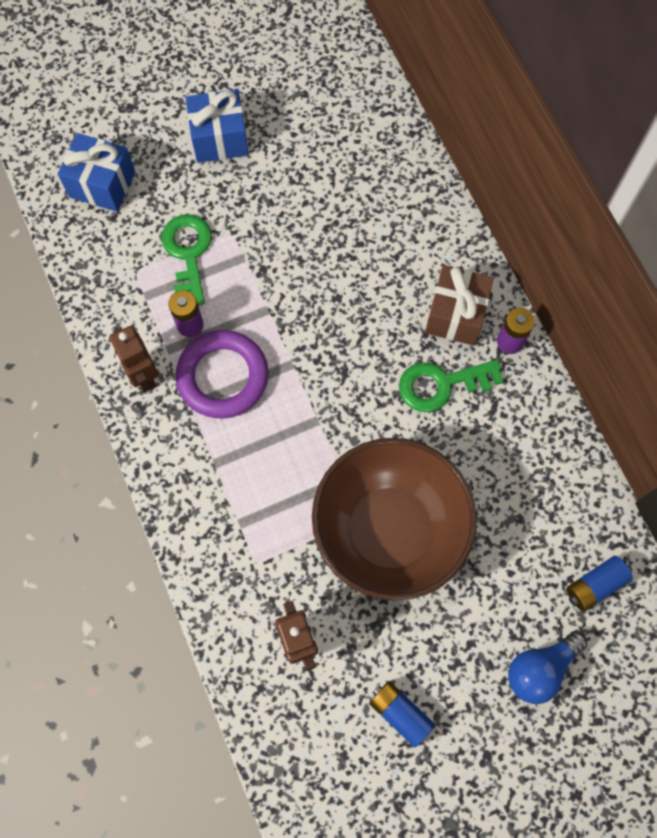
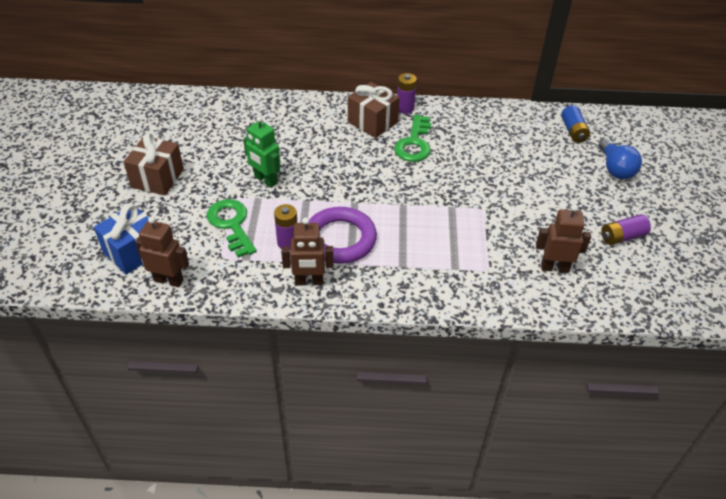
camera: 65 degrees left, 25 degrees down
(80, 240) = (169, 280): none -> brown robot
(188, 253) = (231, 224): green key -> green key turned 45 degrees clockwise
(219, 139) = (157, 178): blue gift -> brown gift
(277, 249) = (265, 180): none -> green robot
(389, 530) = (498, 198): brown bowl -> none
(400, 713) = (622, 237): blue battery -> purple battery

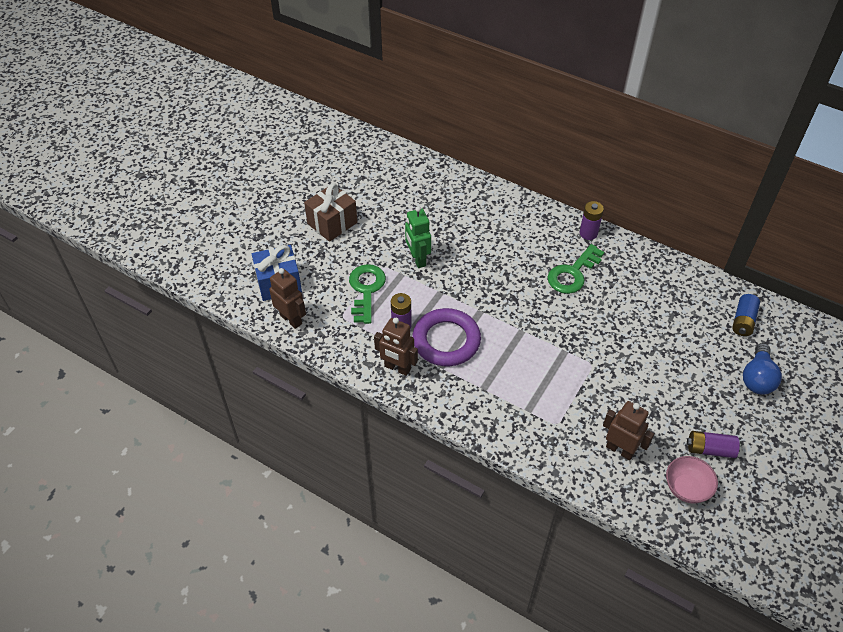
camera: 30 degrees right, 5 degrees up
(372, 122) = (548, 237): brown gift -> none
(628, 275) = (686, 488): none -> pink bowl

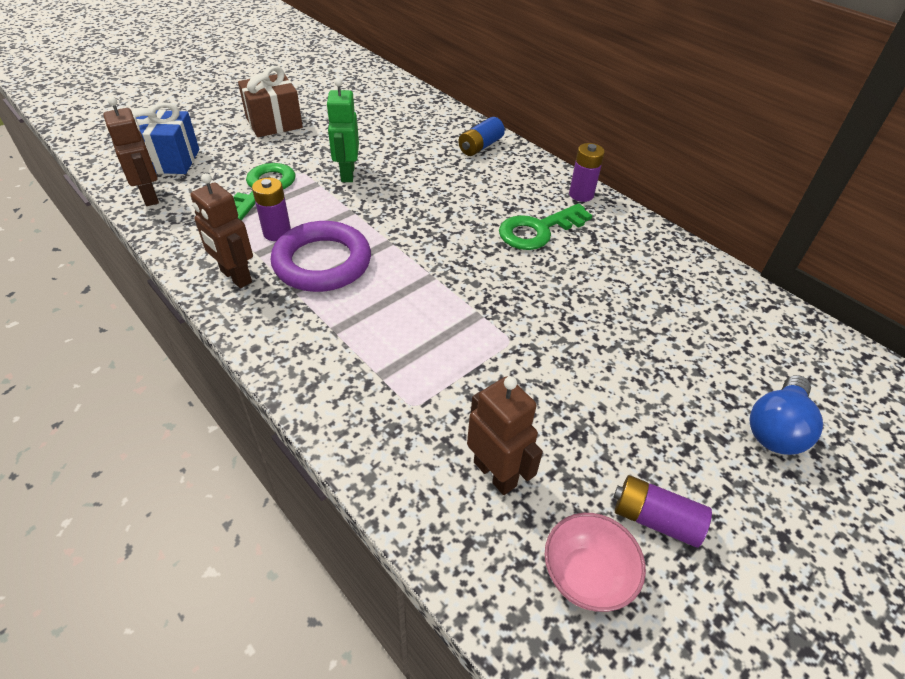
camera: 15 degrees right, 5 degrees down
(743, 321) = (774, 343): blue battery -> blue battery (480, 146)

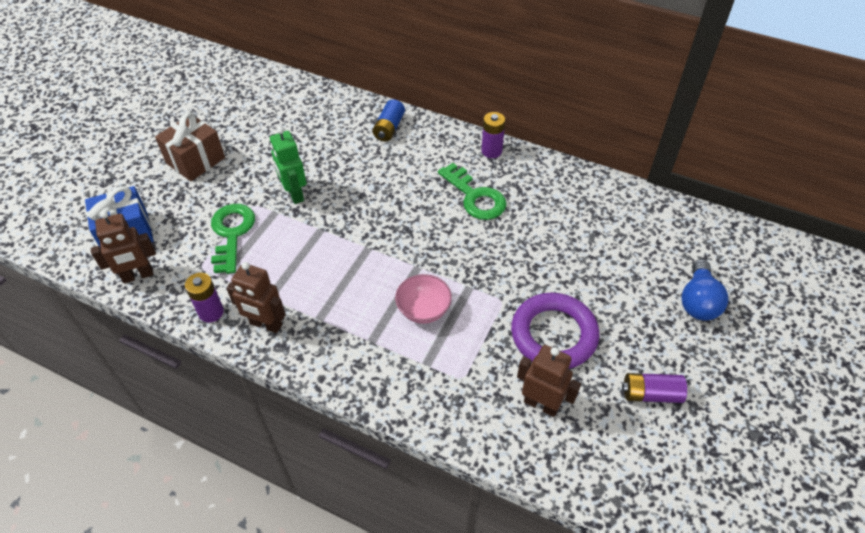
camera: 20 degrees left, 5 degrees up
(150, 196) = (138, 275): brown robot -> brown robot turned 120 degrees clockwise
(277, 233) = (272, 272): purple battery -> purple battery (211, 312)
(322, 262) = (326, 286): purple ring -> purple ring (553, 334)
(538, 230) = (475, 197): green key -> green key turned 75 degrees counterclockwise
(586, 575) = (626, 447): pink bowl -> pink bowl (423, 310)

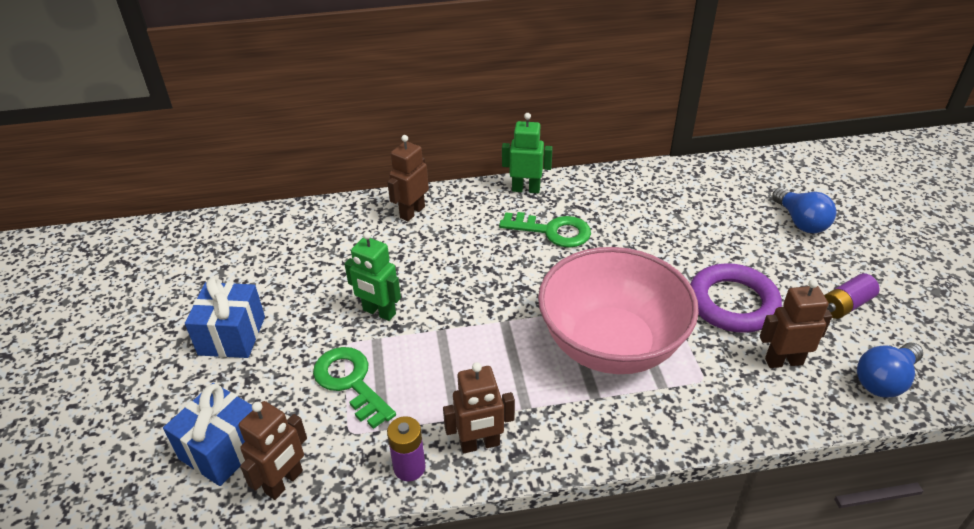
camera: 35 degrees left, 10 degrees down
(195, 160) = (232, 335): brown gift -> blue gift
(389, 128) = (412, 212): blue battery -> brown robot
(423, 310) = (611, 344): pink bowl -> pink bowl, size x2.44
(491, 151) = (526, 189): purple battery -> green robot
(608, 472) = (884, 380): none -> blue light bulb

